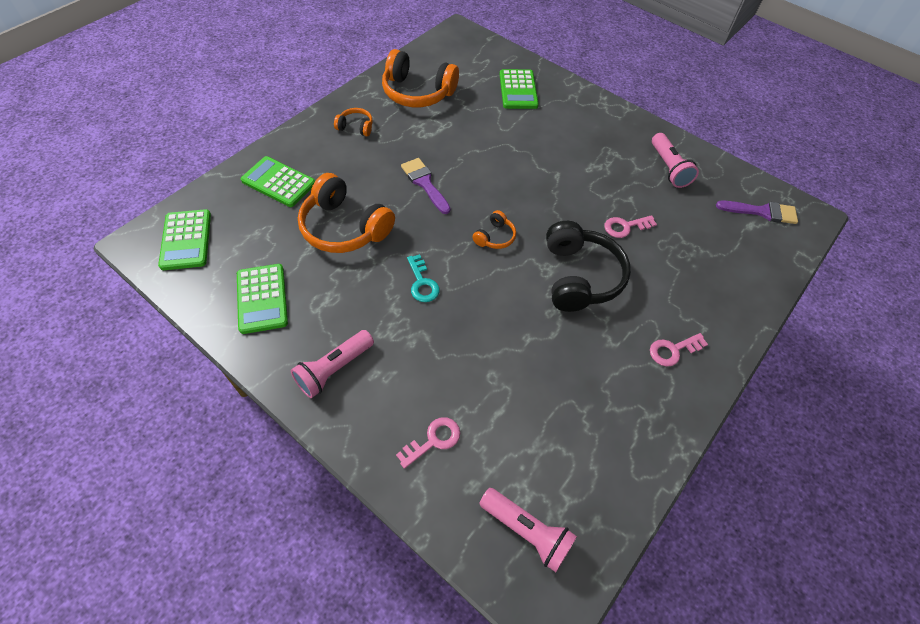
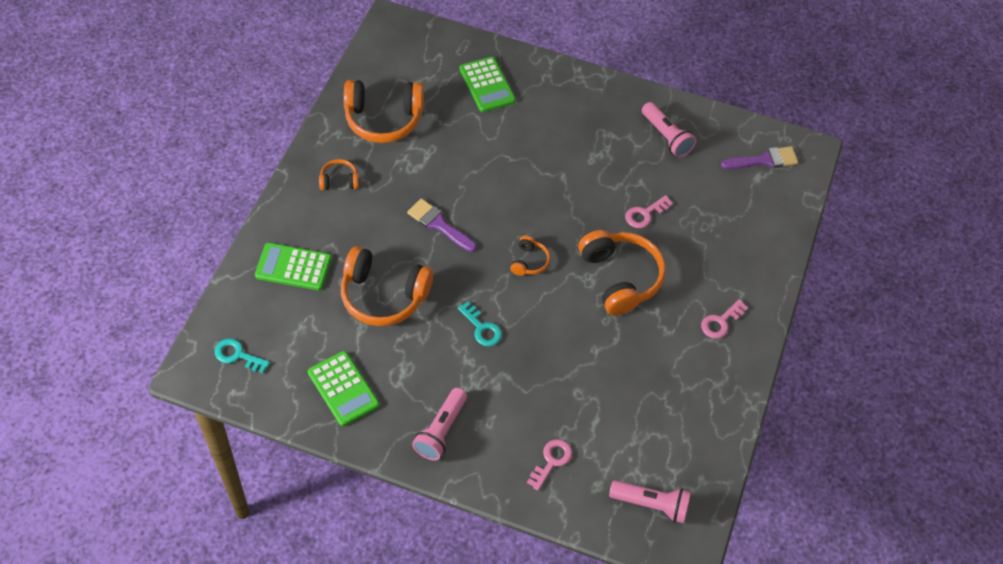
camera: 20 degrees left, 0 degrees up
(186, 240) = (237, 355): green calculator -> turquoise key
(579, 276) = (620, 278): black headphones -> orange headphones

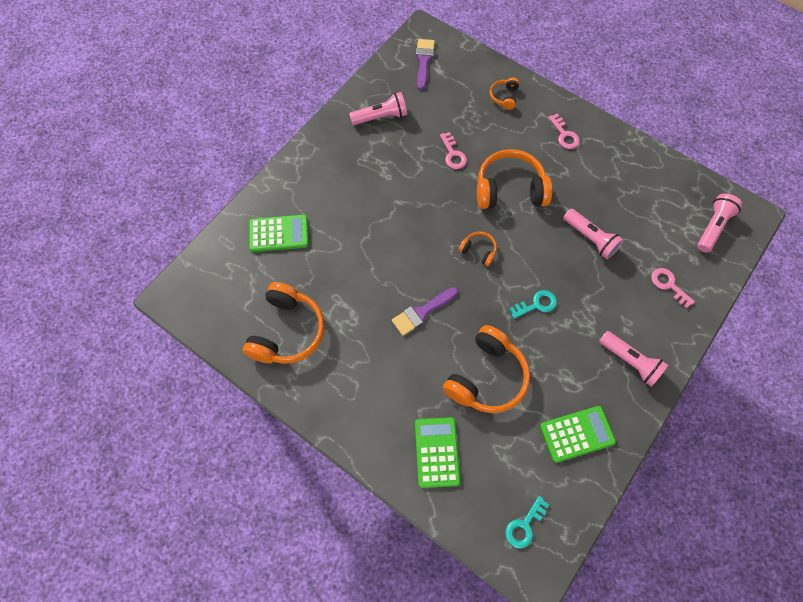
camera: 70 degrees left, 10 degrees up
(293, 267) = (437, 452): green calculator -> green calculator turned 150 degrees clockwise
(339, 180) = (347, 388): orange headphones -> orange headphones (504, 97)
(585, 370) = (590, 239): none -> pink flashlight

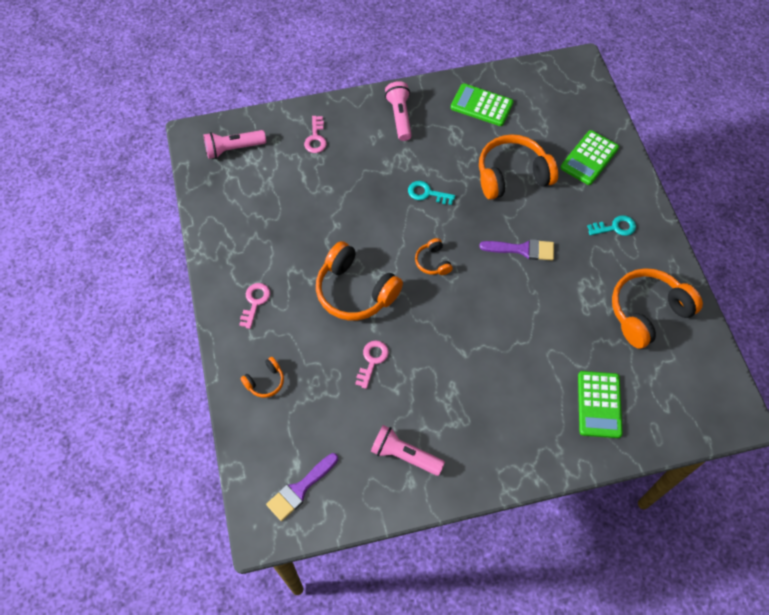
camera: 140 degrees left, 5 degrees down
(279, 233) = (599, 404): green calculator -> green calculator turned 120 degrees counterclockwise
(524, 525) = (564, 87): turquoise key -> turquoise key (615, 227)
(590, 239) = (334, 207): pink flashlight -> none

